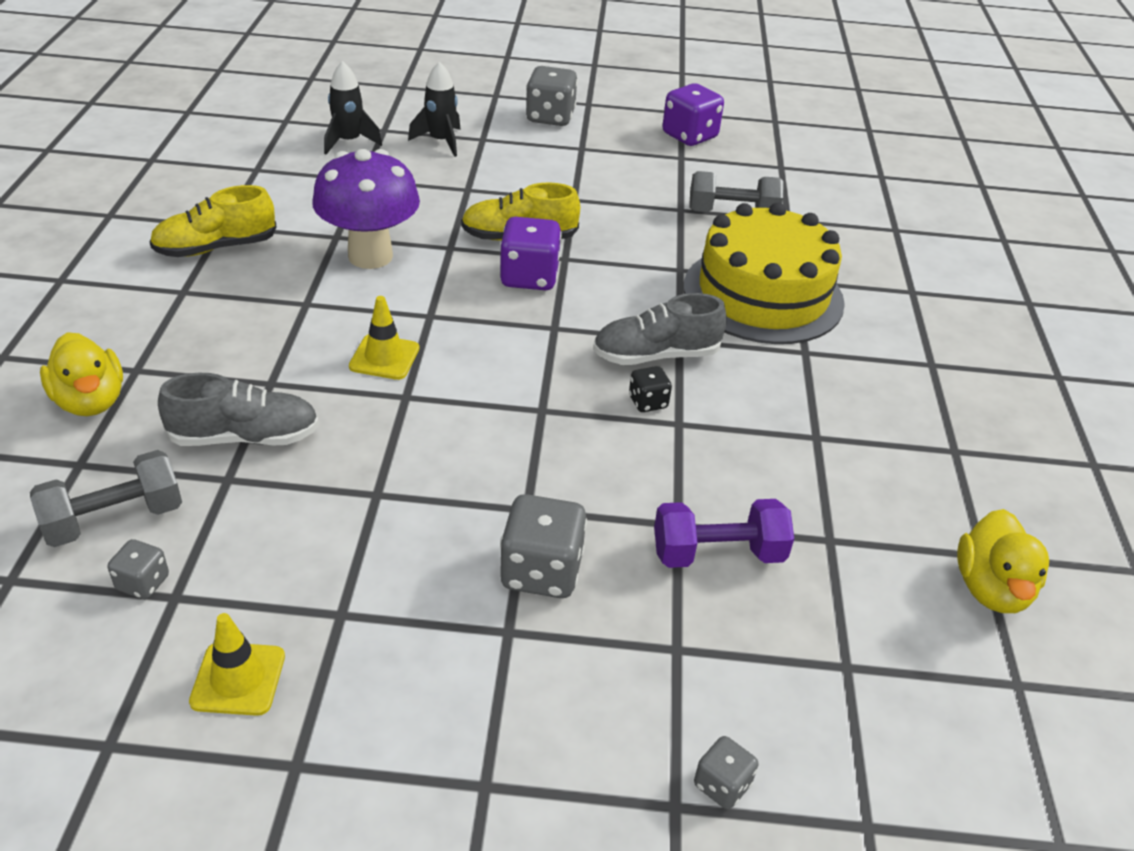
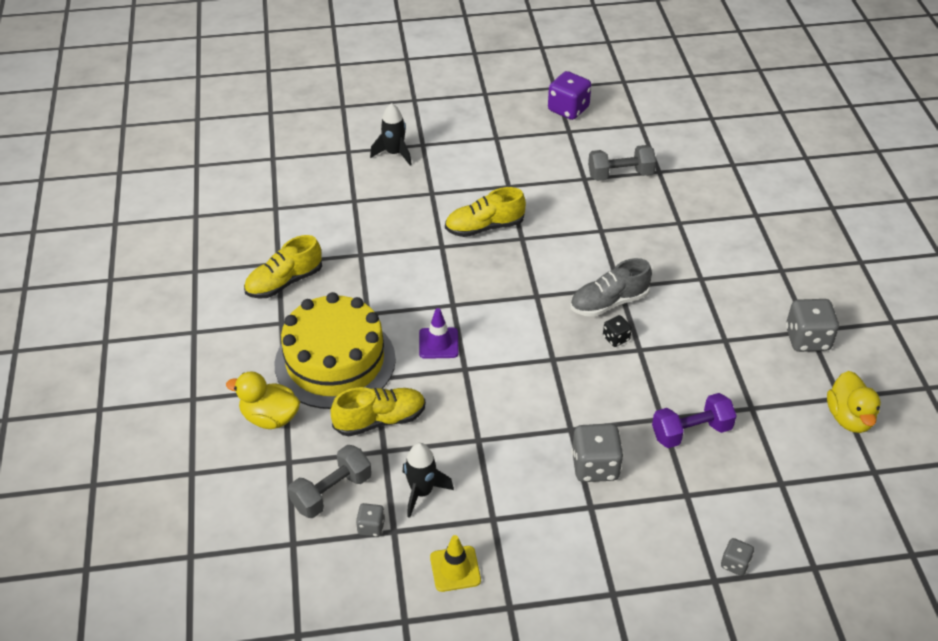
camera: 10 degrees left, 5 degrees up
(90, 401) = (270, 417): yellow duck -> yellow duck turned 150 degrees clockwise
(245, 437) = (380, 420): grey shoe -> yellow shoe
(349, 142) = (329, 168): black rocket -> black rocket (422, 492)
(370, 256) = (392, 266): purple mushroom -> none
(384, 357) = (438, 343): yellow traffic cone -> purple traffic cone
(529, 277) = (505, 259): purple dice -> none
(550, 117) = (463, 113): grey dice -> grey dice (807, 339)
(763, 294) = (661, 239): yellow cake -> yellow cake (335, 361)

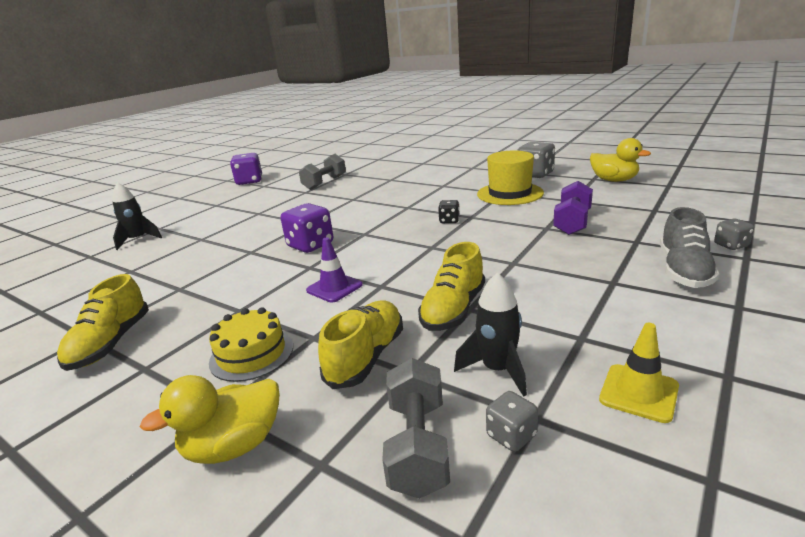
camera: 45 degrees left, 20 degrees down
(335, 361) = (251, 354): yellow cake -> yellow cake, size x0.51
(484, 227) = (270, 231): yellow shoe -> yellow shoe (453, 309)
(485, 276) = (310, 245): none -> purple dice
(595, 466) = (567, 266): grey dice -> none
(609, 302) = (414, 214): grey shoe -> grey shoe (684, 271)
(726, 347) = (510, 193): none -> yellow hat

